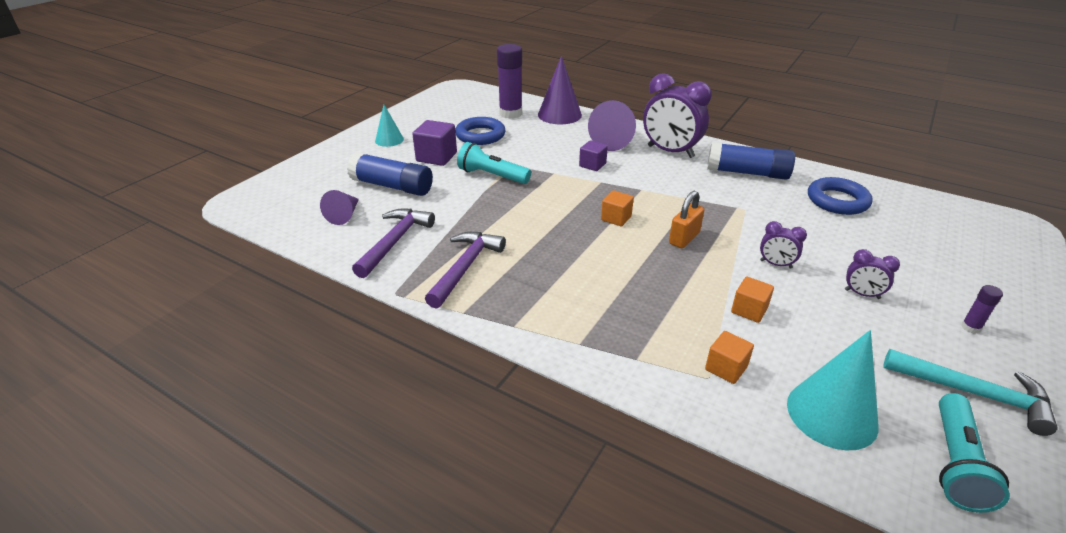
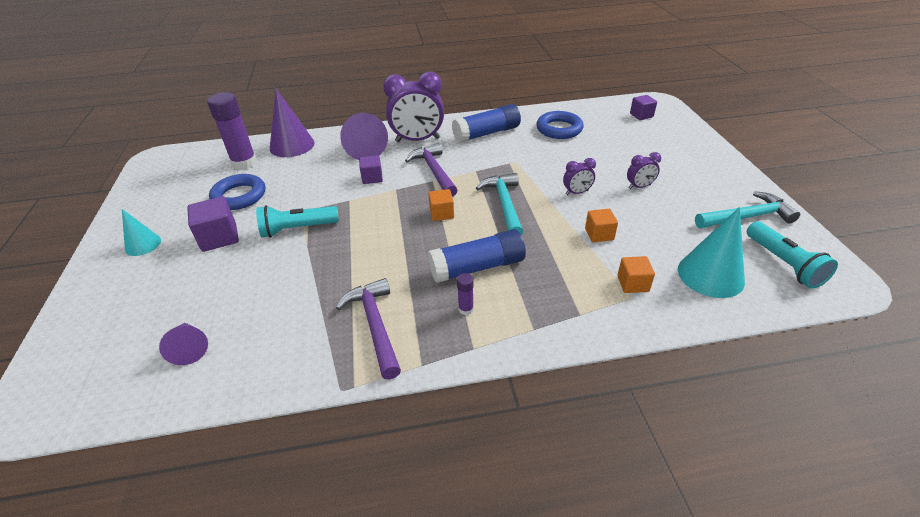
camera: 40 degrees left, 5 degrees up
(392, 186) = (207, 290): blue glue stick -> blue glue stick (477, 267)
(394, 242) = (279, 342): purple hammer -> purple hammer (434, 171)
(684, 238) = (504, 204): orange padlock -> turquoise hammer
(970, 327) = (704, 178): purple glue stick -> purple glue stick (466, 309)
(972, 230) = (641, 115): none -> purple cube

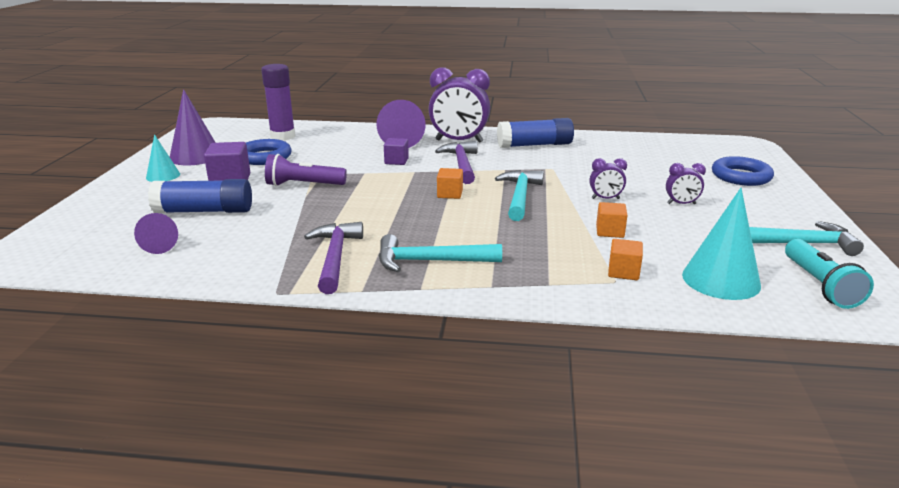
camera: 15 degrees right, 15 degrees down
(292, 145) = (333, 130): purple cone -> purple cone (195, 156)
(297, 229) = (303, 185): turquoise flashlight -> purple flashlight
(466, 309) = (431, 261): purple glue stick -> turquoise hammer
(477, 267) = (461, 235): blue glue stick -> blue glue stick (204, 211)
(559, 129) = (617, 151): blue ring -> blue ring (741, 176)
(641, 115) = (721, 152): purple cube -> none

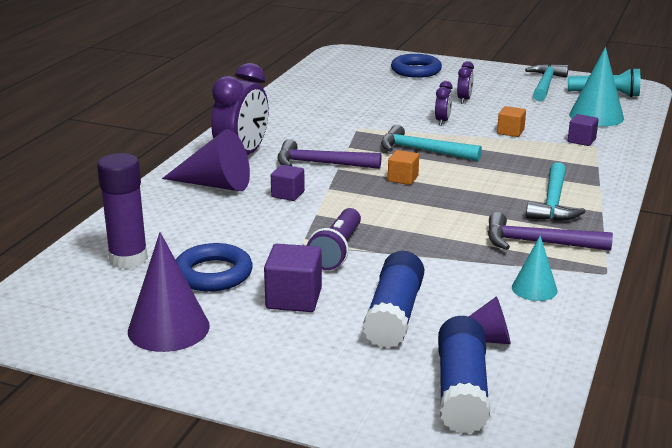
camera: 75 degrees left, 0 degrees up
(163, 176) = (242, 352): turquoise cone -> turquoise cone (534, 289)
(534, 145) = (284, 124): blue glue stick -> blue glue stick (461, 390)
(623, 272) = (581, 140): orange cube -> purple cube

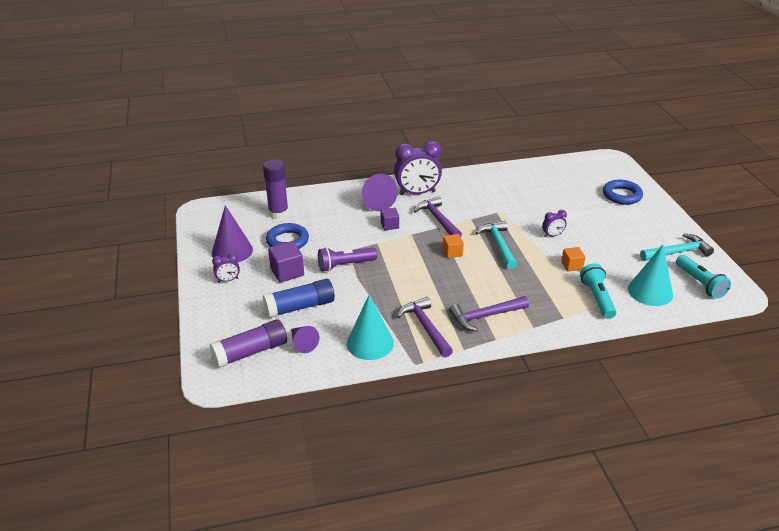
camera: 55 degrees right, 10 degrees up
(461, 390) = (250, 352): blue glue stick -> purple glue stick
(464, 100) = (599, 230): purple clock -> purple clock (228, 280)
(534, 289) = (370, 343): turquoise cone -> turquoise cone, size x1.68
(553, 203) = (485, 316): turquoise hammer -> purple hammer
(581, 140) = (597, 298): purple cube -> turquoise flashlight

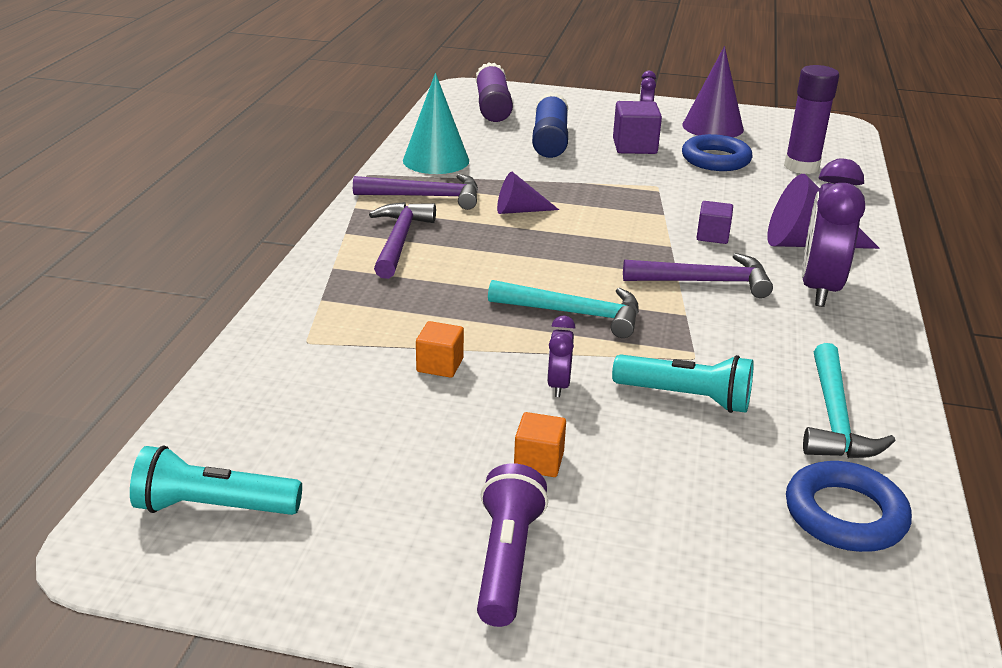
camera: 115 degrees right, 5 degrees down
(302, 343) = (478, 130): purple cone -> purple cone (519, 211)
(345, 265) = (621, 181): purple flashlight -> purple flashlight (507, 560)
(452, 252) = (586, 264): orange cube -> orange cube (539, 461)
(597, 298) = (325, 352): turquoise flashlight -> turquoise flashlight (686, 397)
(621, 195) = (666, 588): blue ring -> blue ring (845, 514)
(650, 291) = (272, 421): turquoise cone -> none
(677, 252) = (342, 541): turquoise hammer -> turquoise hammer (834, 417)

